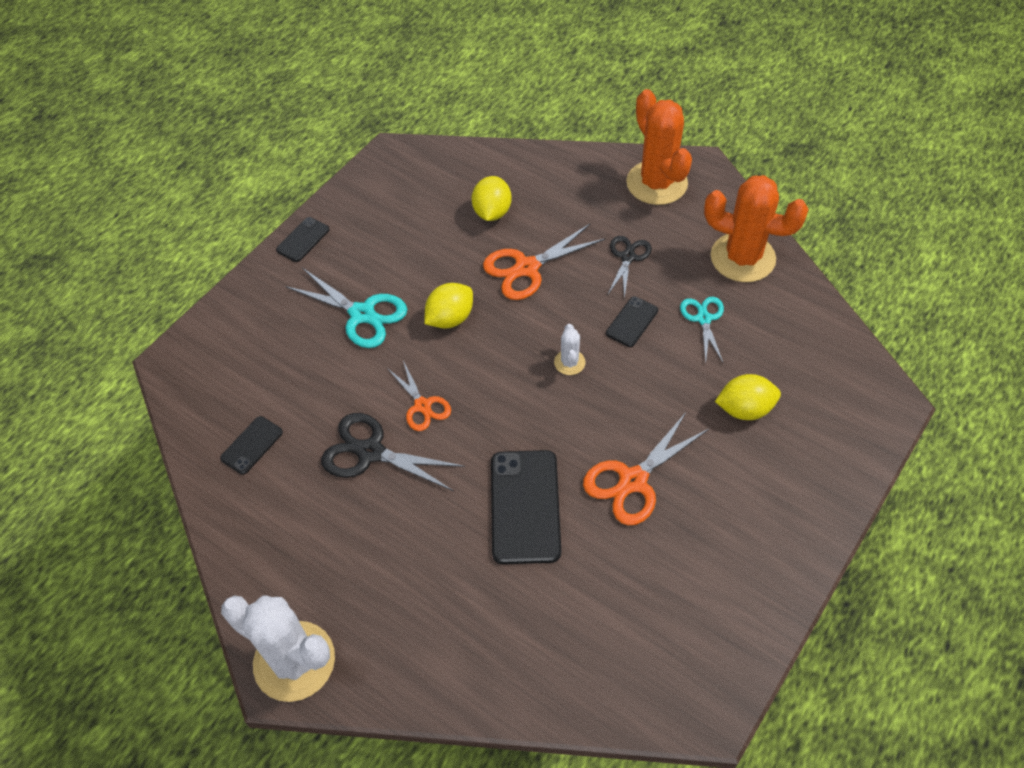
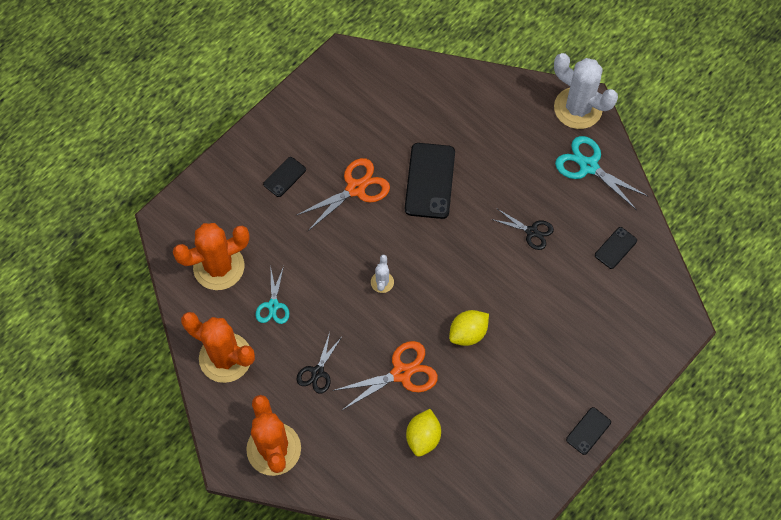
camera: 175 degrees left, 10 degrees up
(362, 314) = (537, 347): turquoise scissors -> turquoise scissors (588, 166)
(370, 452) = (531, 231): black scissors -> black scissors, size x0.63
(422, 406) = (493, 262): orange scissors -> none
(632, 322) = (328, 310): black phone -> black phone (284, 177)
(744, 409) = (266, 228): yellow lemon -> none
(790, 354) = (219, 267): none -> orange cactus

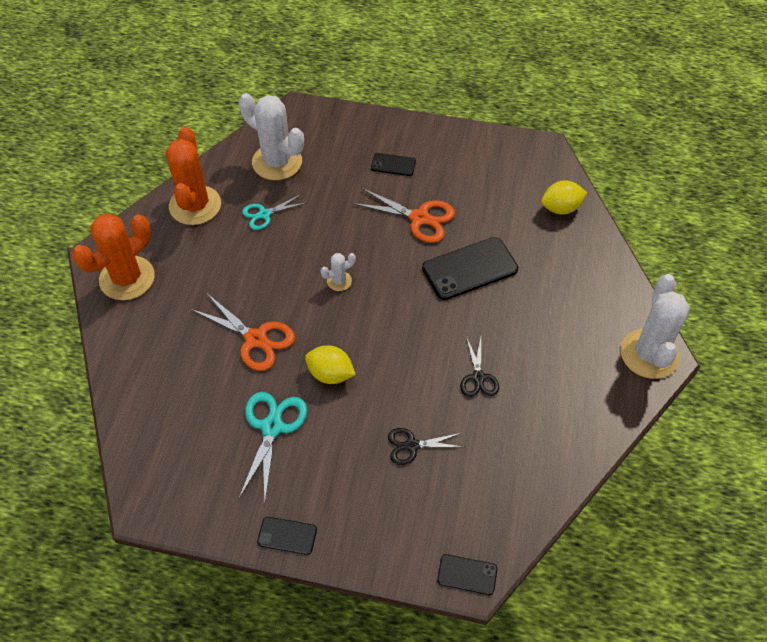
camera: 60 degrees right, 10 degrees down
(219, 267) = (277, 162): orange cactus -> white cactus
(317, 372) = (219, 275): black scissors -> black scissors (412, 446)
(423, 437) = (199, 387): yellow lemon -> yellow lemon (561, 208)
(588, 166) = (591, 394): turquoise scissors -> turquoise scissors (272, 427)
(615, 248) = (516, 464): black phone -> black phone (467, 574)

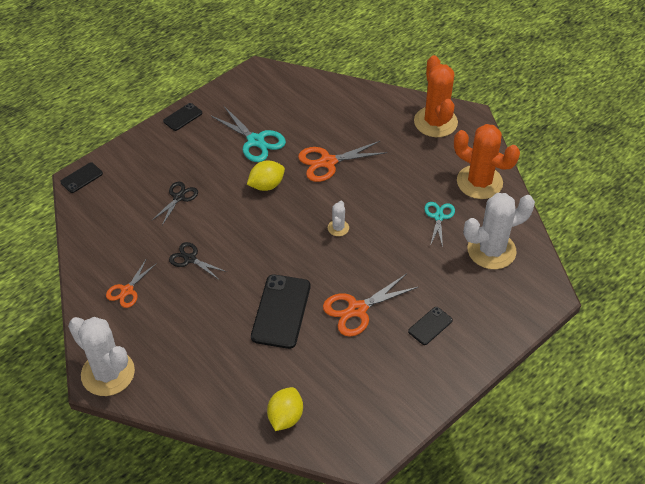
camera: 125 degrees right, 5 degrees down
(560, 405) = (127, 290): none -> orange scissors

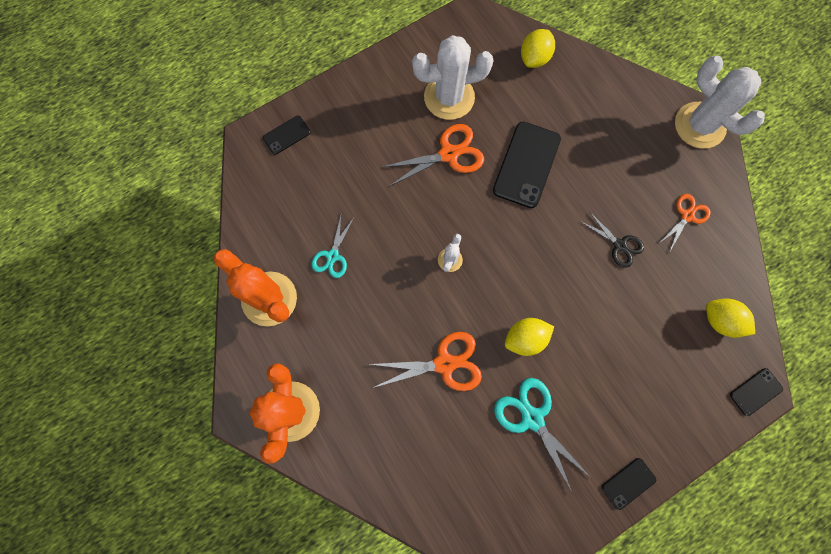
camera: 170 degrees left, 25 degrees up
(105, 218) = (720, 320): none -> yellow lemon
(179, 197) = (632, 337): black scissors -> none
(430, 326) = (380, 125): black phone -> black phone (286, 135)
(491, 250) = (289, 201): white cactus -> white cactus (449, 97)

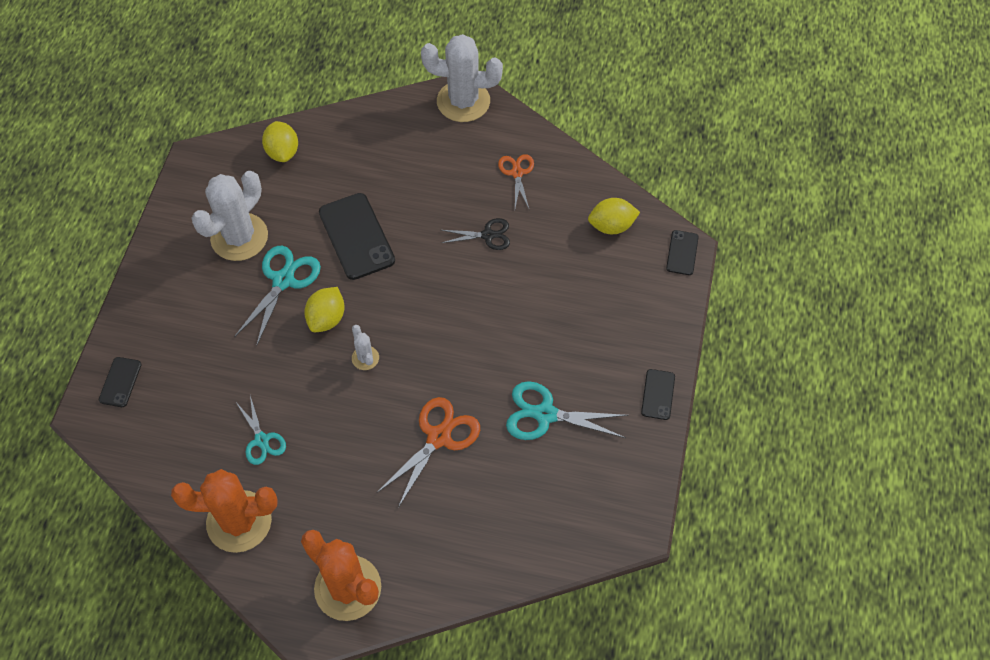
camera: 45 degrees left, 15 degrees down
(449, 154) = (283, 280): orange scissors -> turquoise scissors
(525, 339) = (483, 363): yellow lemon -> yellow lemon (327, 318)

